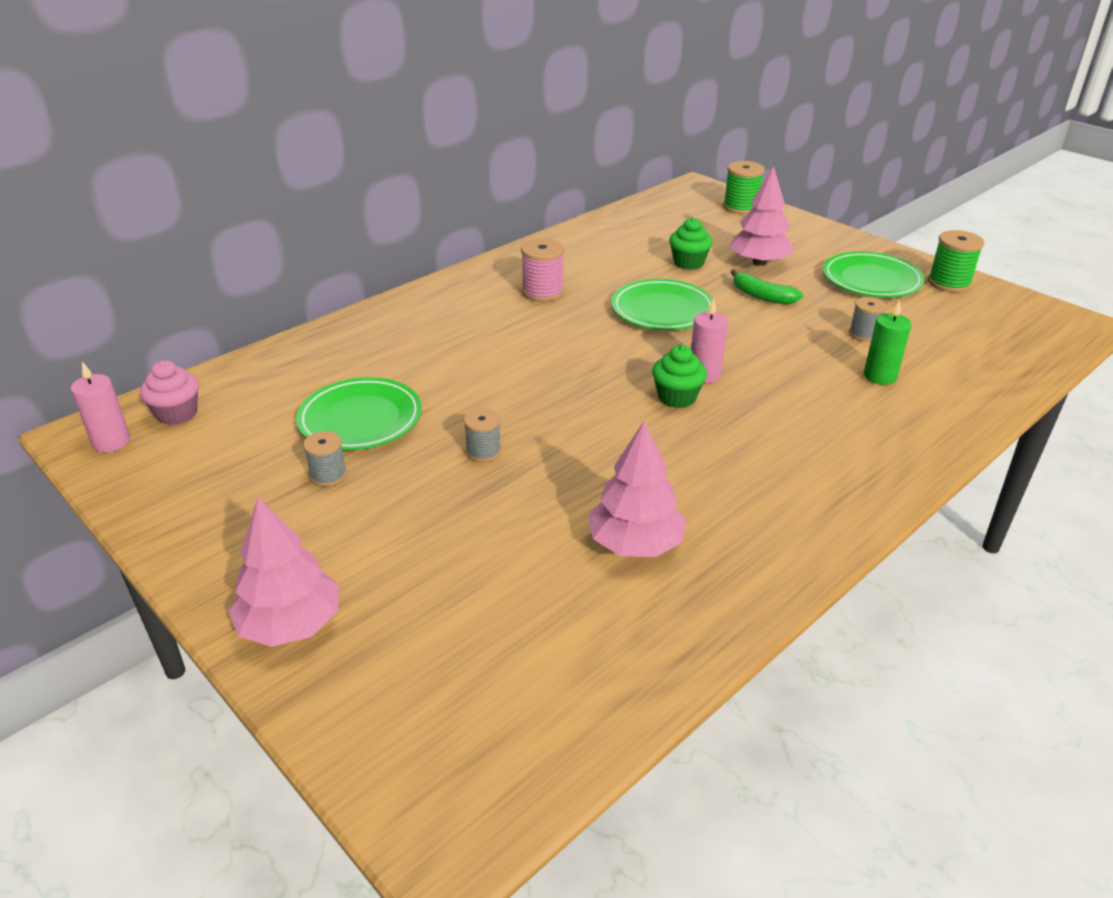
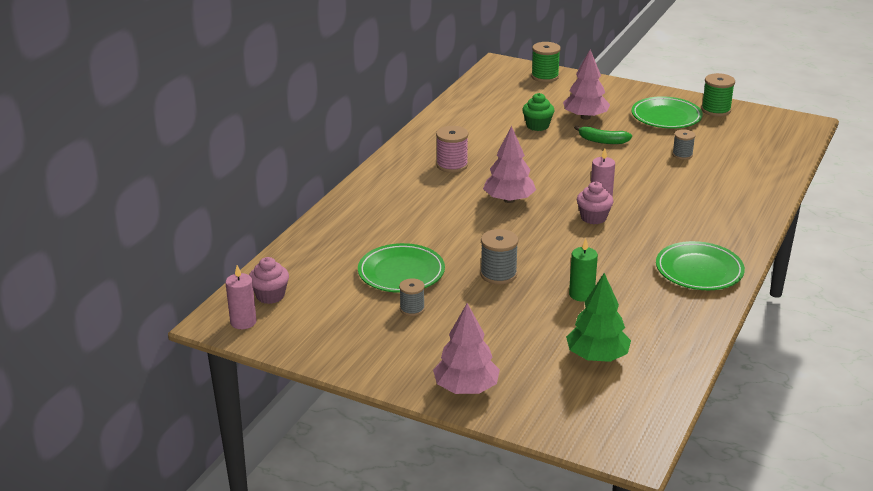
camera: 20 degrees left, 5 degrees down
(483, 451) = (498, 274): grey spool -> grey spool, size x1.54
(524, 624) = (597, 356): none -> green tree
(635, 544) = (628, 304): pink tree -> pink tree (509, 200)
(662, 310) = (544, 163): green plate -> green plate (699, 270)
(677, 397) = (593, 217): green cupcake -> pink cupcake
(880, 376) = (707, 180): green candle -> green candle (581, 294)

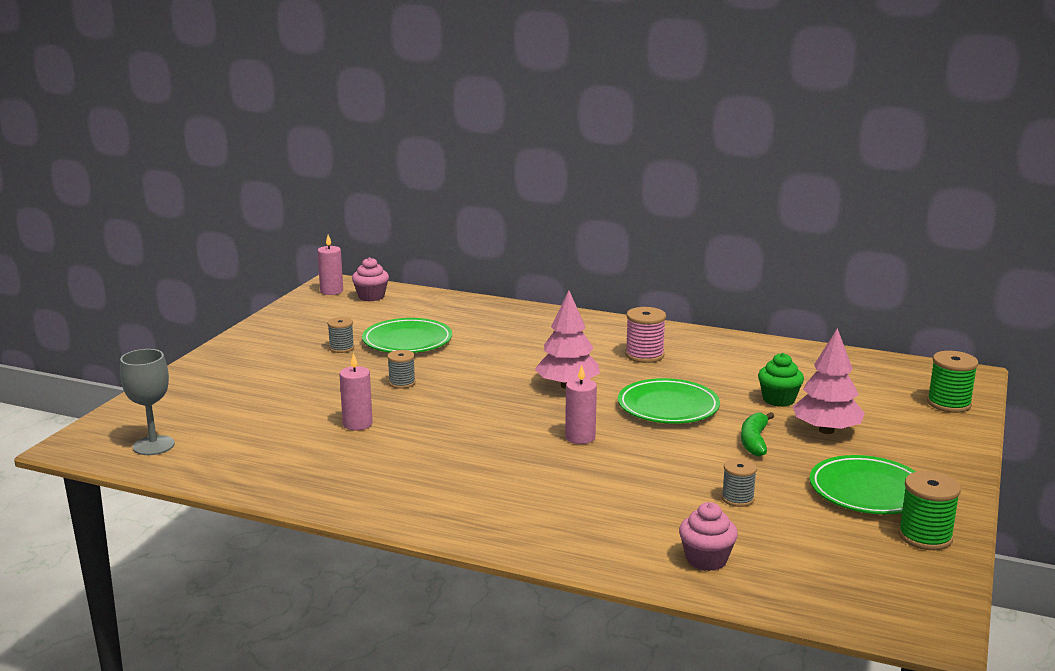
camera: 85 degrees right, 10 degrees down
(466, 388) = (206, 373): pink tree -> none
(498, 274) = (402, 383): grey spool -> grey spool, size x0.65
(581, 294) = (357, 424): green candle -> pink candle
(593, 217) = (533, 432): pink cupcake -> pink cupcake (706, 559)
(597, 356) = (237, 431): green tree -> none
(630, 402) = (153, 445): none -> grey goblet
(699, 270) = (405, 495): green plate -> green plate (668, 407)

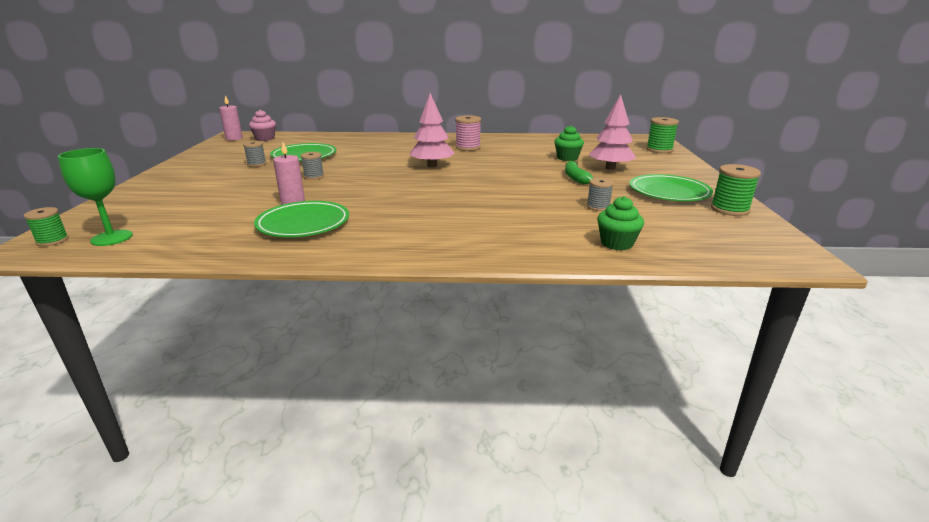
camera: 20 degrees left, 5 degrees up
(98, 439) = (52, 240): none -> green spool
(153, 445) = (111, 238): grey goblet -> green goblet
(580, 437) = (464, 189): pink candle -> none
(668, 407) = (506, 168): green plate -> green plate (303, 224)
(706, 559) = (616, 243): pink cupcake -> green cupcake

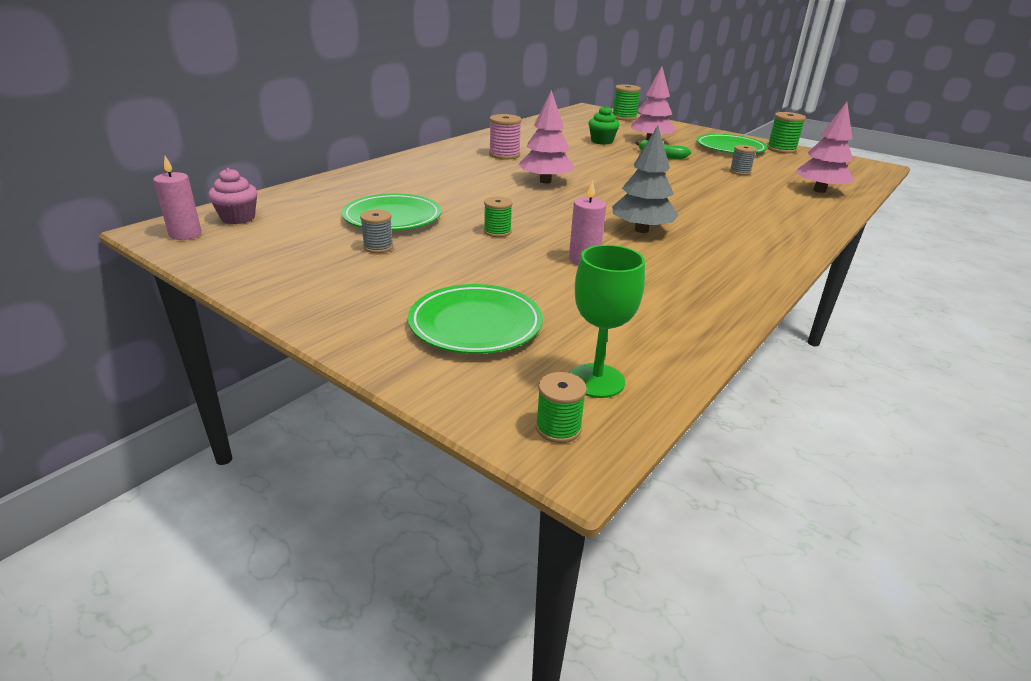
camera: 55 degrees left, 5 degrees up
(303, 224) = (666, 269): green plate -> green plate (475, 325)
(314, 176) = (497, 232): grey spool -> green spool
(374, 204) = (641, 230): none -> grey tree
(616, 243) = (819, 190): green cupcake -> pink tree

